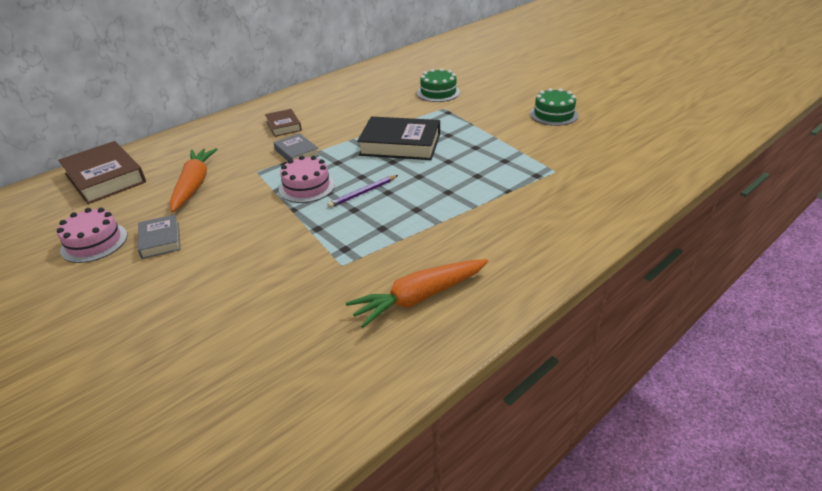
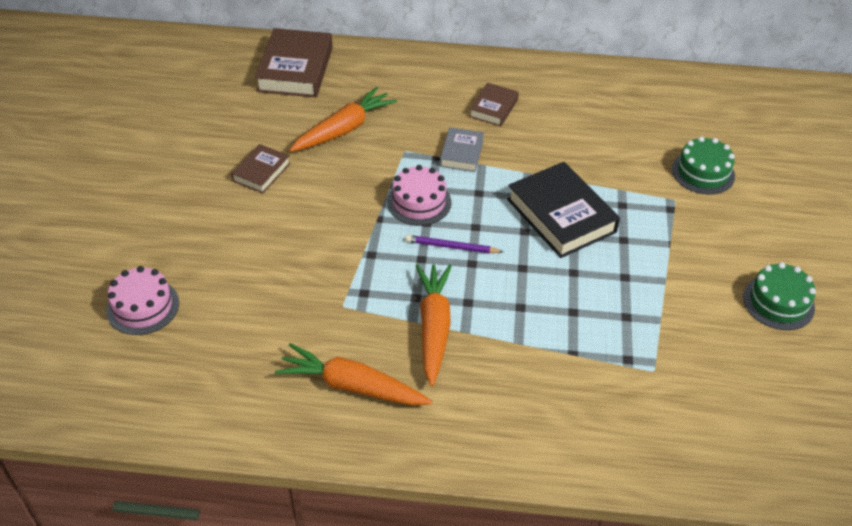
camera: 45 degrees right, 10 degrees up
(94, 242) = (222, 138): pink cake -> pink cake (143, 306)
(160, 240) = (261, 172): grey book -> brown book
(417, 233) = (433, 327): none -> orange carrot

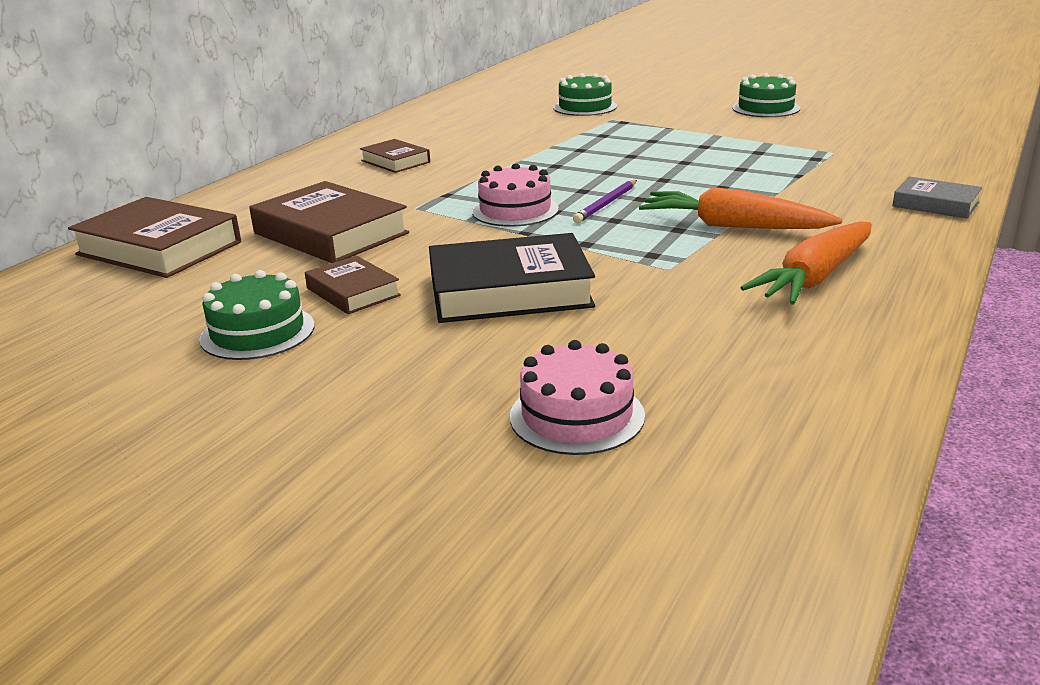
camera: 65 degrees left, 20 degrees down
(202, 155) = (257, 332): none -> green cake
(344, 129) = (331, 233): orange carrot -> brown book
(461, 153) = (453, 182): grey book -> grey book (935, 204)
(561, 215) = (597, 156): black book -> black book (510, 291)

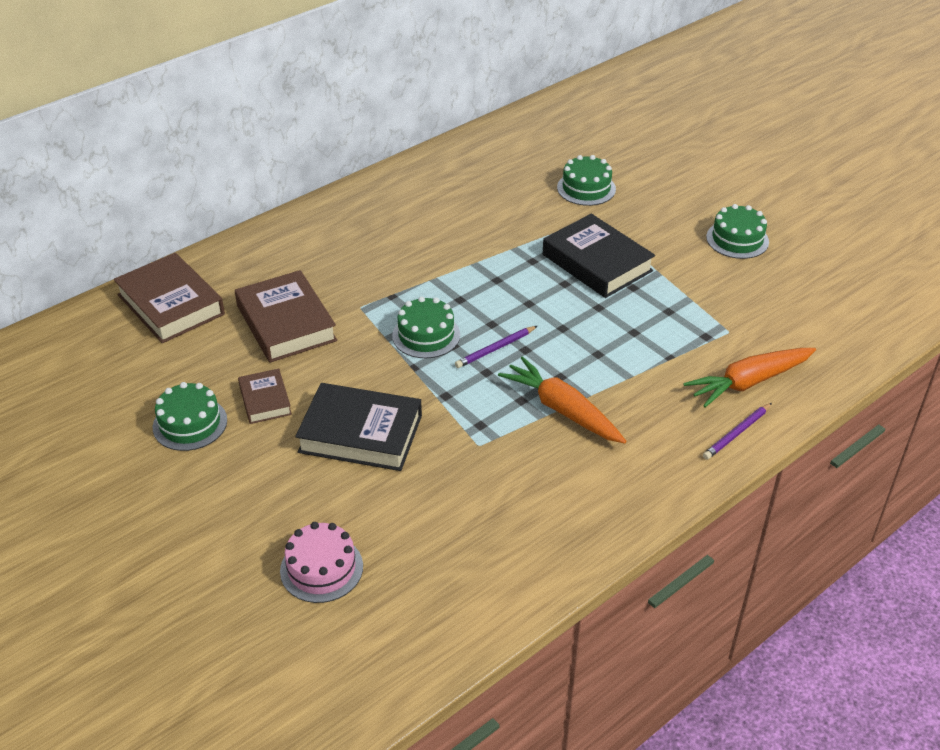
camera: 20 degrees right, 15 degrees up
(395, 161) = (383, 234): brown book -> none
(515, 210) = (426, 335): pink cake -> green cake
(649, 140) = (597, 263): none -> black book
(814, 278) = (566, 490): orange carrot -> orange carrot (749, 382)
(935, 204) = (737, 433): grey book -> purple pencil

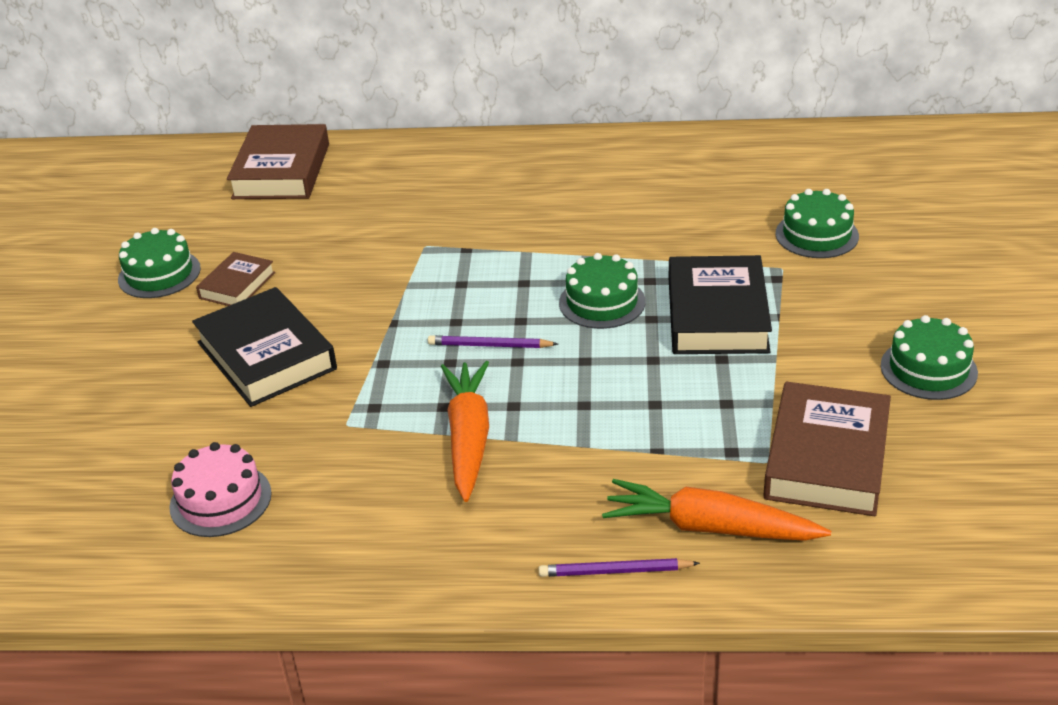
camera: 45 degrees right, 5 degrees down
(286, 323) = (345, 229): brown book -> brown book (827, 458)
(321, 568) = (78, 449): pink cake -> pink cake (220, 500)
(426, 335) = (445, 300): green cake -> green cake (602, 302)

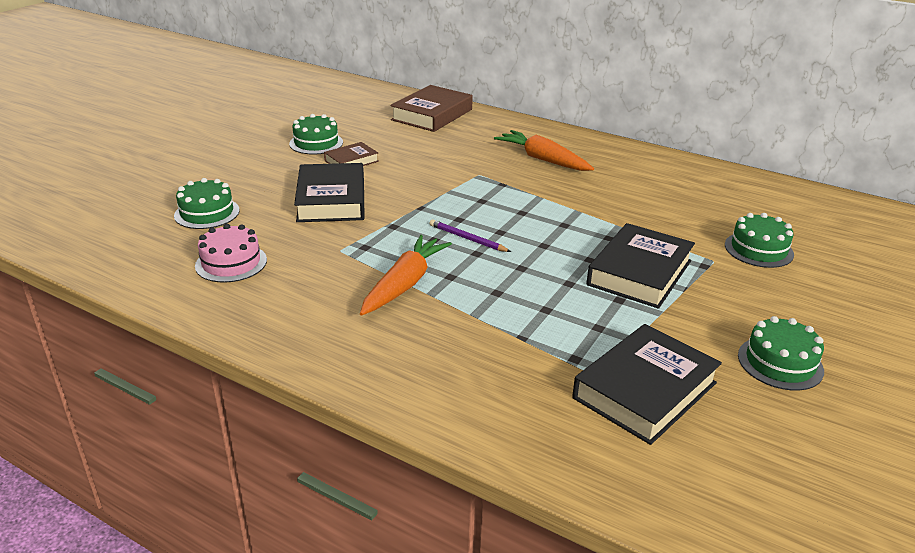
camera: 25 degrees right, 5 degrees down
(602, 302) = (564, 239): green cake -> green cake (207, 213)
(615, 571) = (423, 399): purple pencil -> none
(710, 527) = (515, 400): orange carrot -> orange carrot (543, 159)
(827, 458) = (645, 390): brown book -> black book

